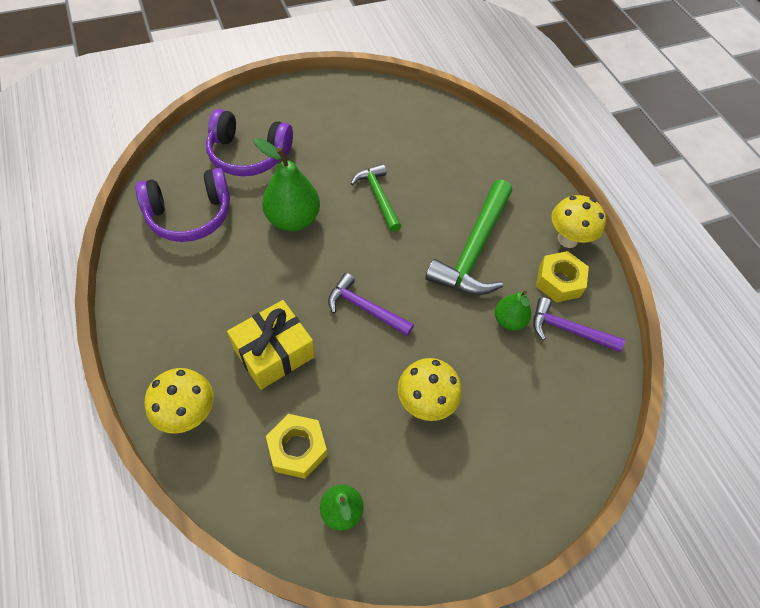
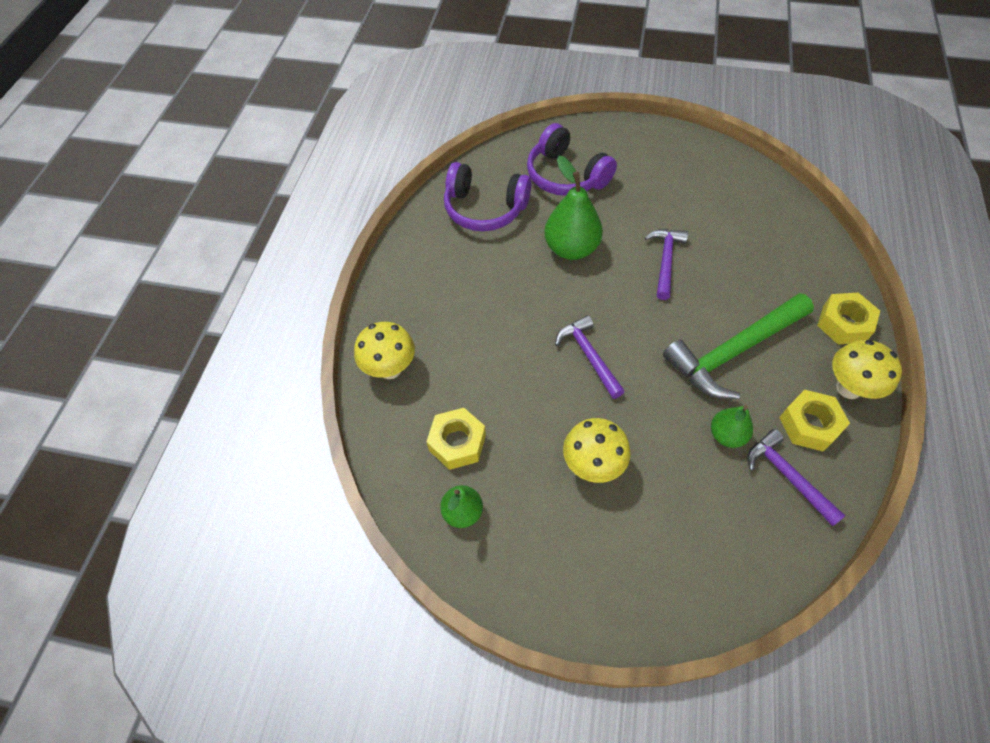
camera: 40 degrees right, 0 degrees up
(274, 352) = (485, 354): yellow gift -> none
(378, 197) = (665, 261): green hammer -> purple hammer
(535, 190) = (843, 324): none -> yellow nut

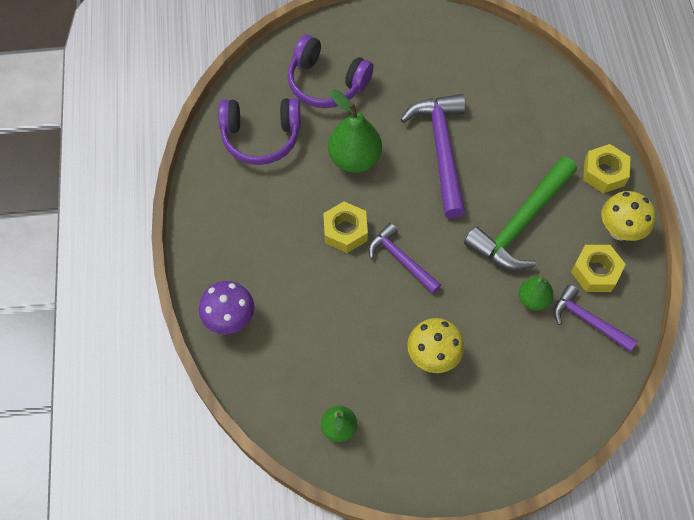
camera: 20 degrees left, 5 degrees up
(390, 369) = (230, 320): yellow mushroom -> purple mushroom
(457, 442) = (314, 370): yellow nut -> yellow nut (345, 231)
(665, 261) = (442, 150): purple hammer -> purple hammer, size x1.71

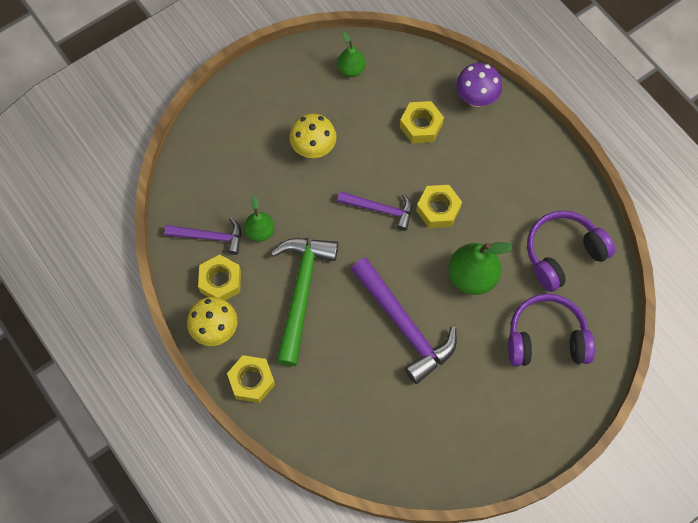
camera: 150 degrees right, 5 degrees up
(306, 322) = (421, 126): none -> yellow nut

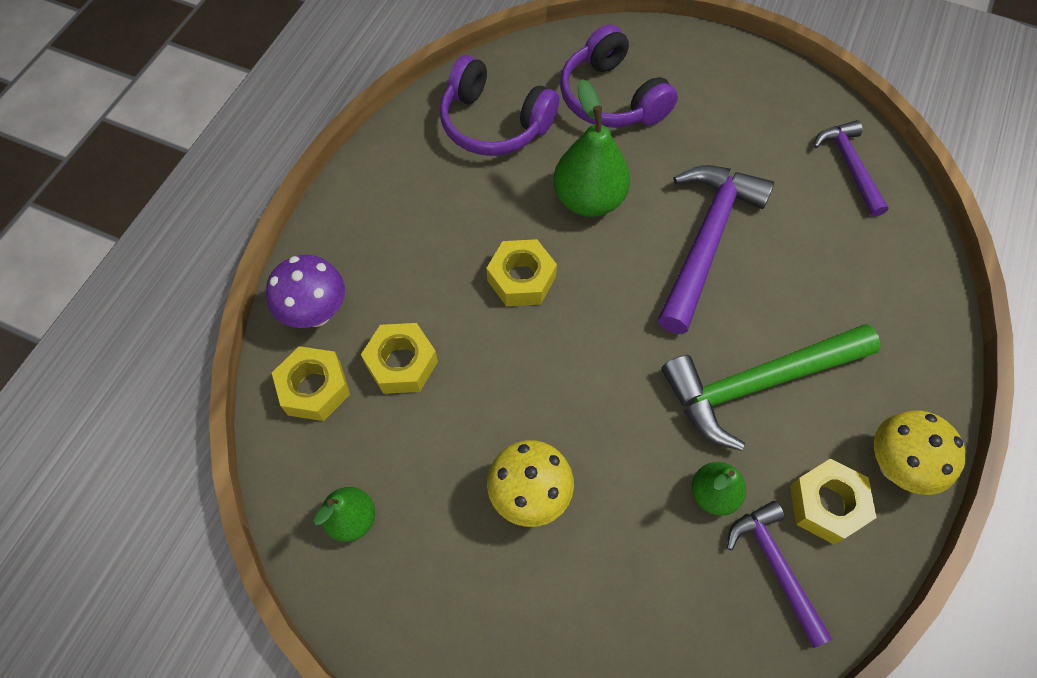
camera: 120 degrees left, 5 degrees down
(252, 381) = (917, 376): yellow nut -> yellow nut (314, 388)
(380, 209) = (568, 349): purple hammer -> purple hammer (849, 166)

